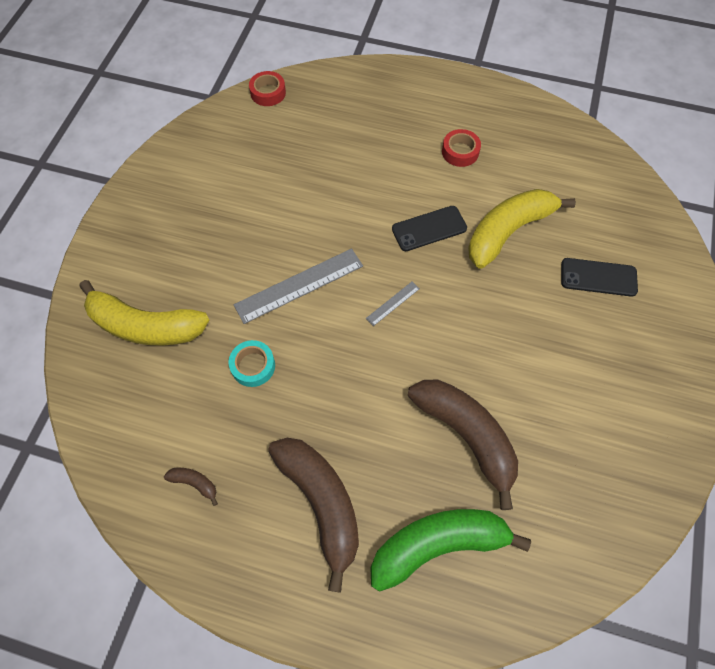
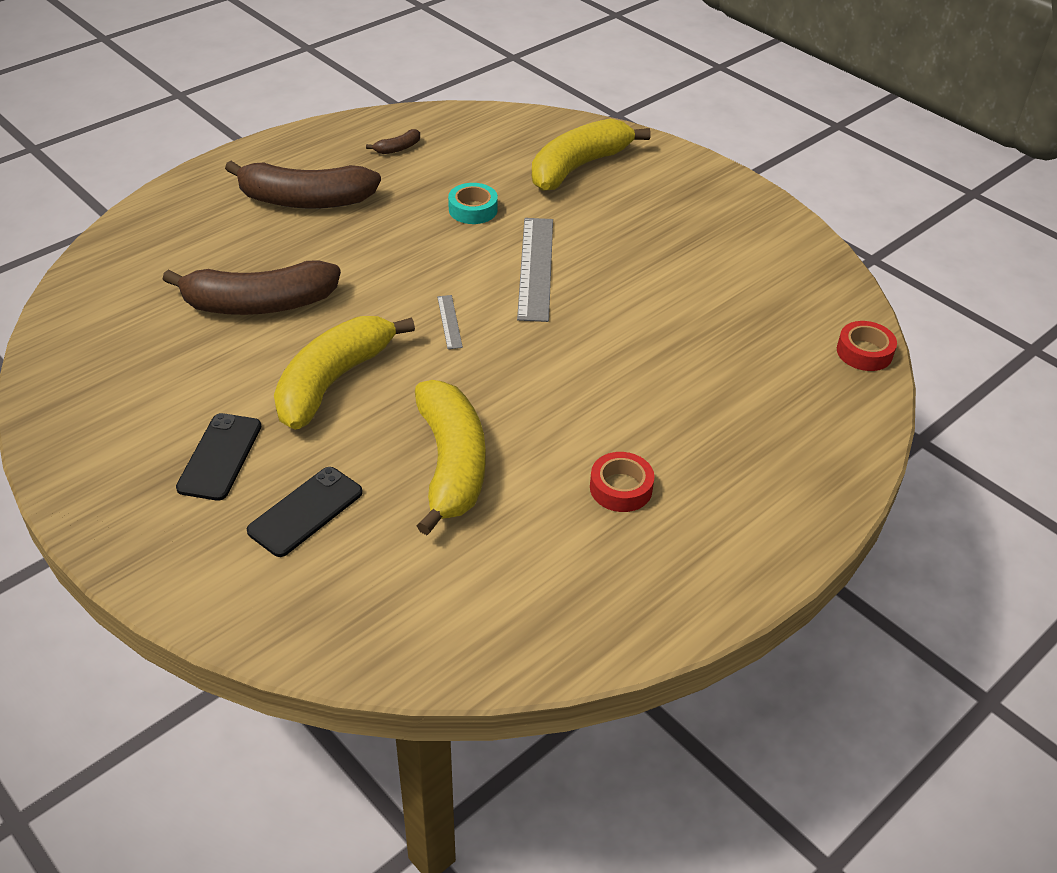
camera: 120 degrees right, 20 degrees down
(429, 228) = (520, 395): black phone -> black phone (220, 457)
(438, 544) = (195, 245): green banana -> none
(497, 333) = (333, 381): none -> yellow banana

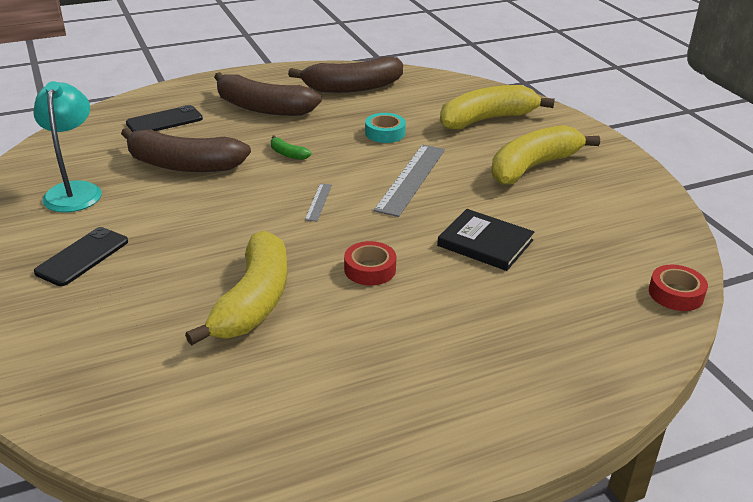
camera: 20 degrees right, 10 degrees down
(147, 370) = (74, 191): none -> turquoise lamp
(306, 511) = (117, 309): black phone -> black phone (164, 121)
(333, 381) = (202, 224): yellow banana -> yellow banana (533, 166)
(375, 262) = (287, 154): none -> green banana
(398, 148) = (352, 87): brown banana -> brown banana, size x2.50
(621, 488) = (386, 352): red tape -> red tape (370, 269)
(655, 335) = (485, 243): none -> black book

